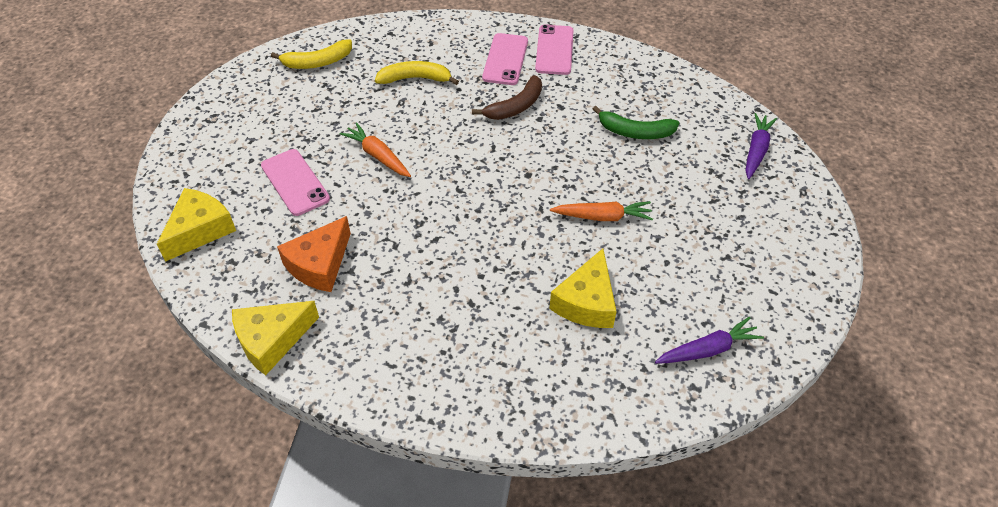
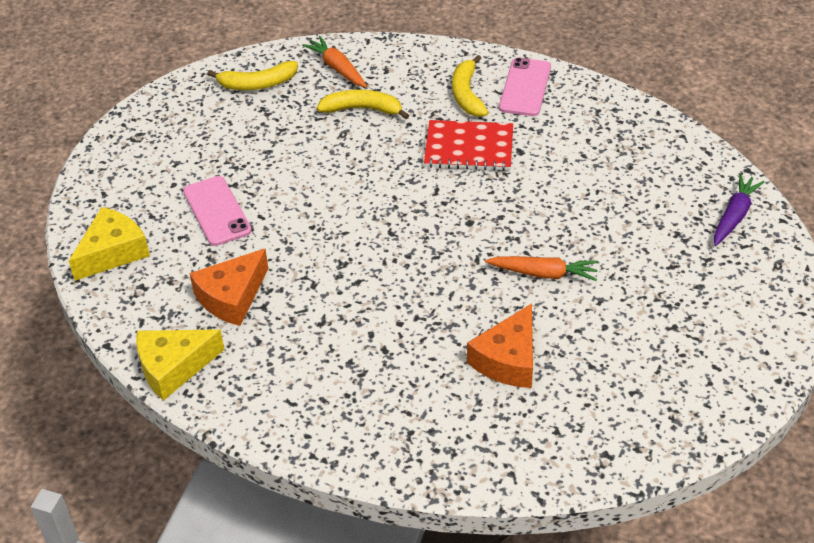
camera: 10 degrees right, 5 degrees down
(378, 156) = (309, 190): orange carrot -> orange carrot (337, 68)
(505, 59) = (467, 94): pink phone -> yellow banana
(515, 106) = (469, 148): brown banana -> red notebook
(586, 302) = (508, 359): yellow cheese -> orange cheese
(635, 132) = (599, 185): green banana -> none
(708, 349) = (630, 419): purple carrot -> none

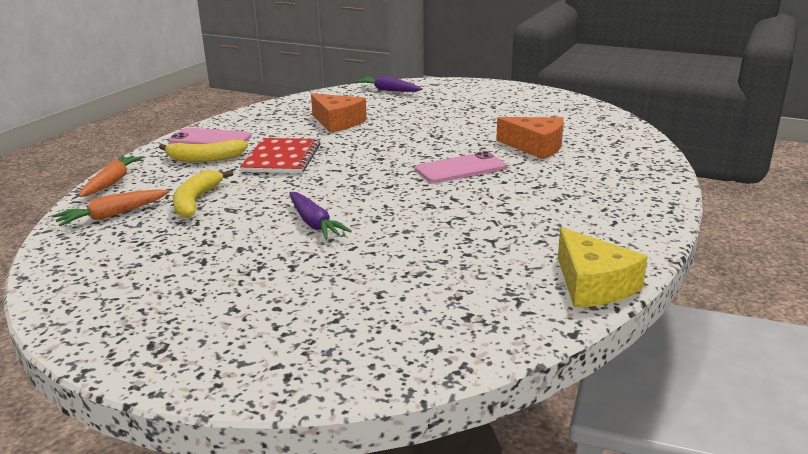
camera: 90 degrees left, 20 degrees down
(113, 252) = (403, 345): yellow cheese -> none
(216, 211) = (337, 274): pink phone -> pink phone (460, 168)
(232, 297) = (480, 257): orange cheese -> orange cheese (337, 122)
(257, 84) = (103, 260): yellow banana -> none
(309, 188) = (314, 223): none -> purple carrot
(543, 273) = (442, 136): orange carrot -> orange carrot (112, 182)

